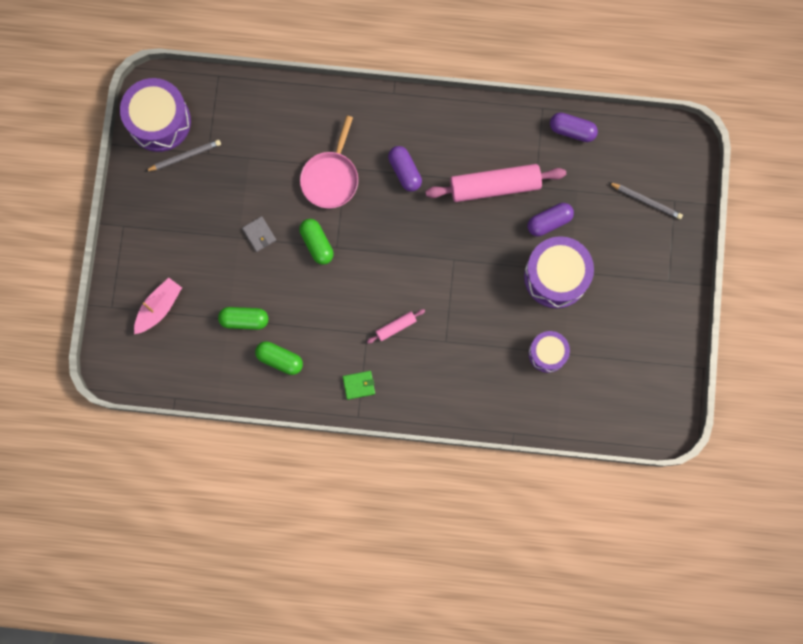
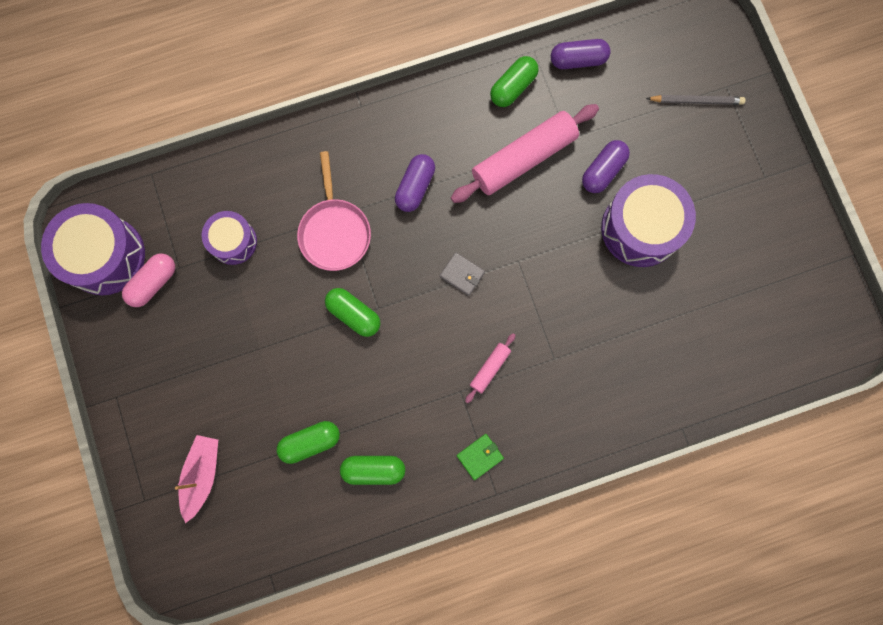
camera: 25 degrees left, 0 degrees up
(185, 156) = (153, 283): grey pencil -> pink capsule
(259, 234) = (282, 334): grey wallet -> grey wallet (462, 274)
(405, 171) = (415, 187): purple capsule -> purple capsule turned 75 degrees clockwise
(513, 129) = (513, 87): none -> green capsule
(547, 353) = (674, 319): purple drum -> purple drum (233, 241)

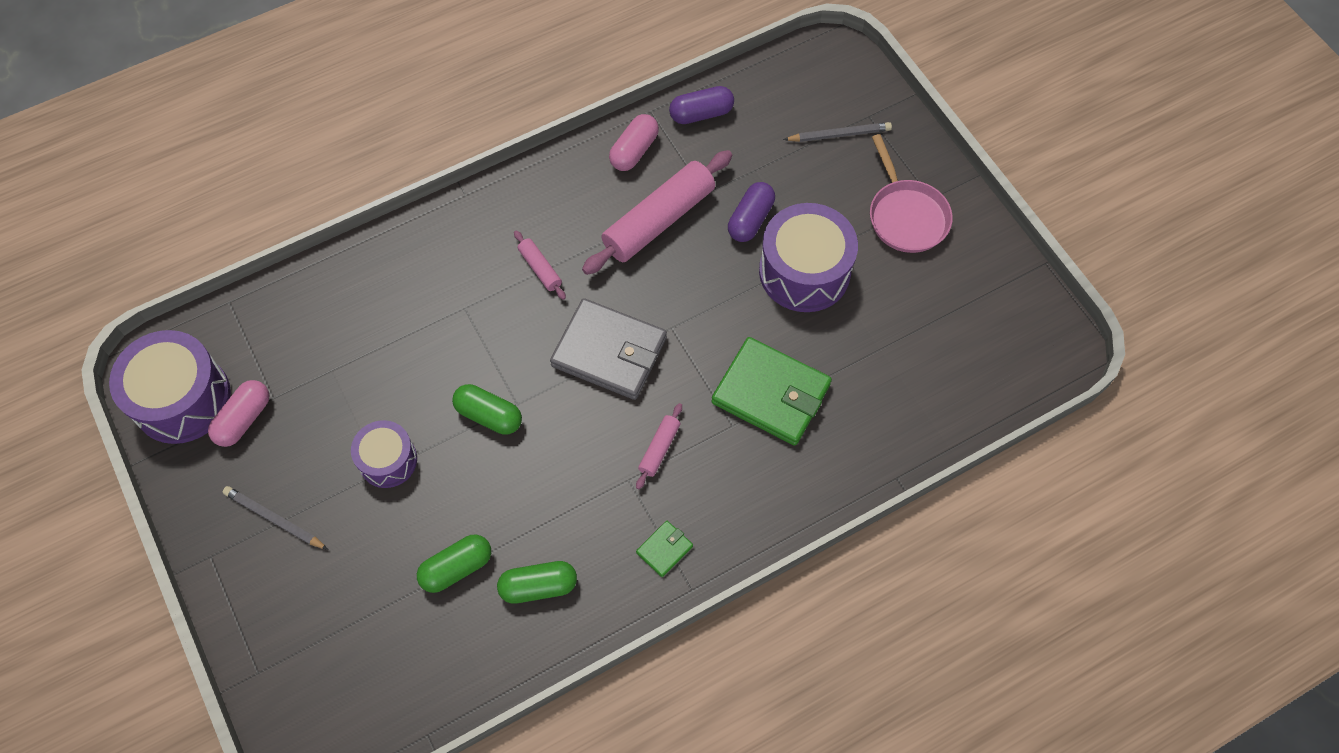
camera: 10 degrees left, 15 degrees down
(169, 374) = (274, 519): none -> grey pencil
(202, 475) = (327, 629): pink boat -> none
(233, 241) = (335, 359): purple drum -> purple drum (388, 460)
(334, 231) = (453, 329): pink pan -> pink pan (906, 215)
(415, 187) = (540, 268): purple capsule -> pink rolling pin
(462, 274) = (609, 352): grey wallet -> grey wallet, size x2.24
(513, 87) = (634, 151): green capsule -> pink capsule
(591, 336) = (771, 394): none -> green wallet

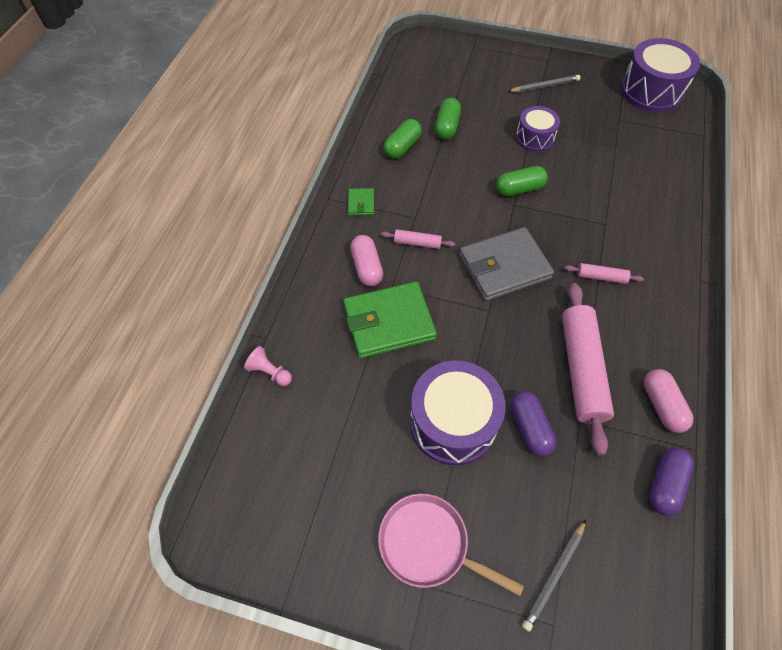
camera: 135 degrees right, 5 degrees down
(244, 419) = (616, 104): pink capsule -> pink capsule (367, 267)
(659, 448) = (417, 243): pink rolling pin -> pink rolling pin turned 60 degrees counterclockwise
(919, 441) = (269, 372): none -> pink pawn

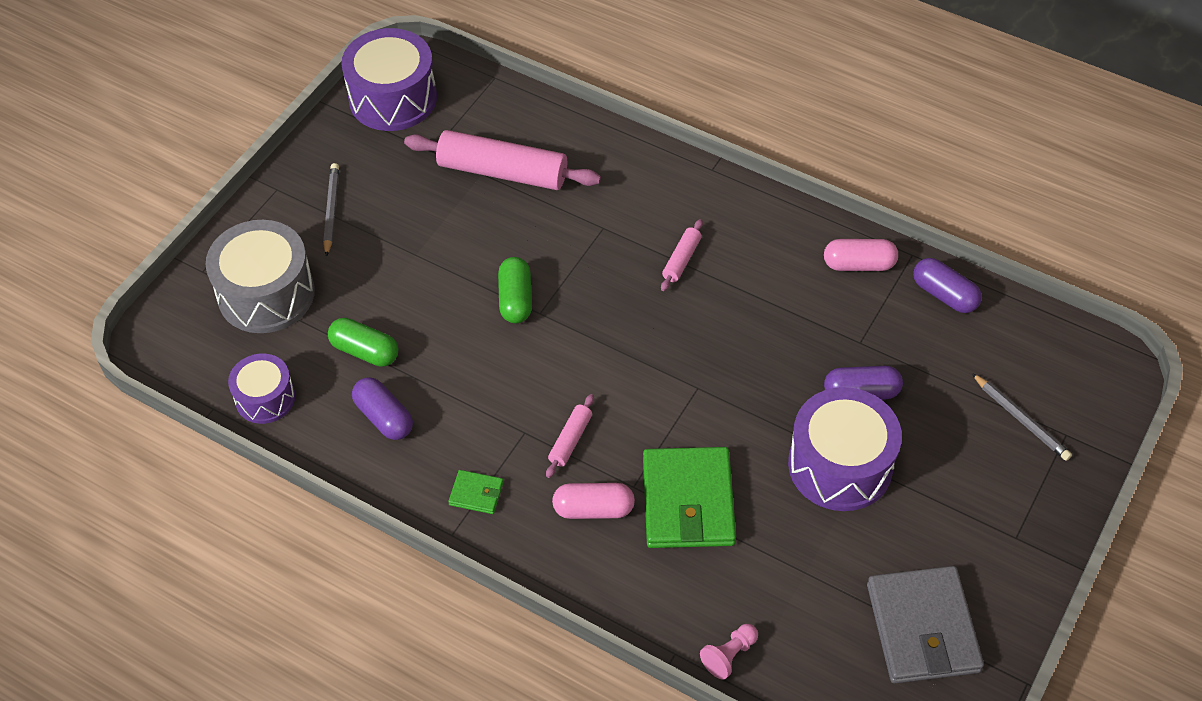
camera: 75 degrees left, 5 degrees down
(402, 147) = (384, 417): green capsule -> purple capsule
(429, 544) = (976, 523): pink pan -> none
(469, 75) = (266, 294): none -> grey drum
(504, 267) = (638, 353): grey wallet -> grey wallet (922, 628)
(534, 137) = (428, 254): purple drum -> purple drum (265, 398)
(581, 370) = (801, 321): pink rolling pin -> pink rolling pin (503, 172)

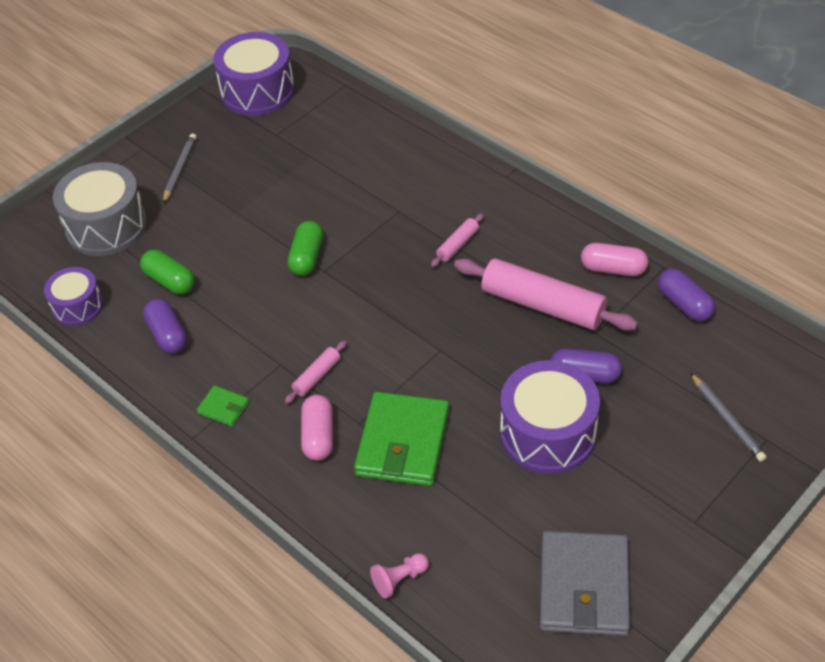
camera: 15 degrees right, 5 degrees down
(503, 172) = (328, 157): pink rolling pin -> pink rolling pin (543, 305)
(593, 509) = (318, 436): pink capsule -> pink capsule turned 75 degrees clockwise

